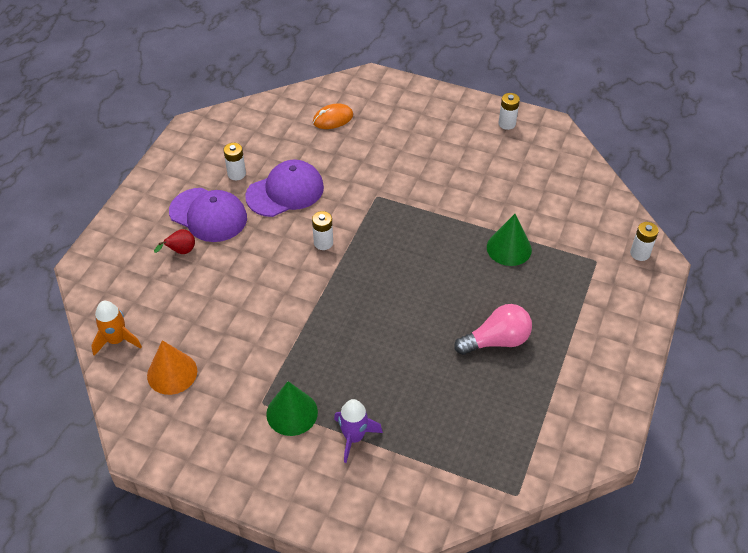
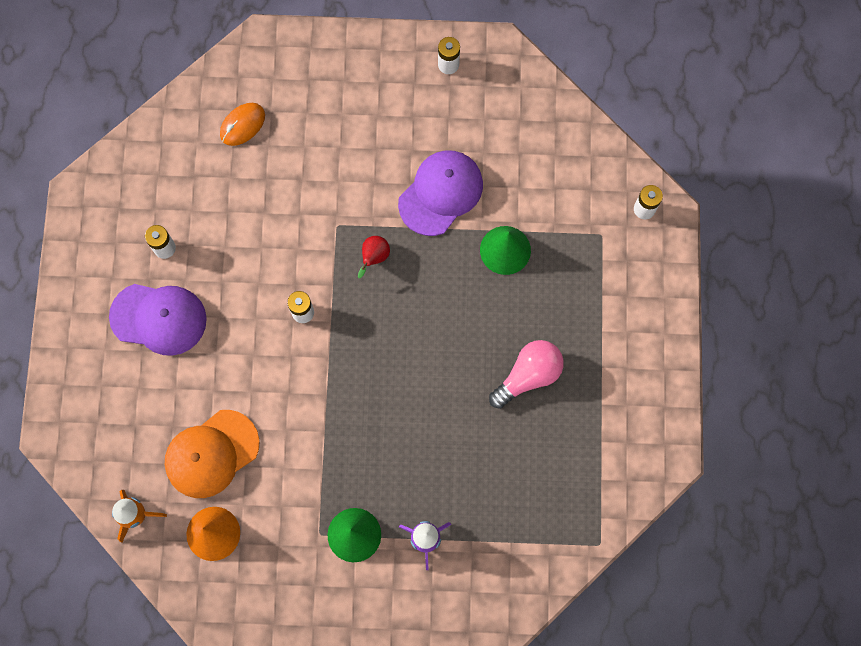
camera: 20 degrees left, 25 degrees up
(181, 251) = (151, 379): red pear -> red pear (374, 257)
(201, 315) = (211, 454): none -> orange cap
(285, 192) = (231, 255): purple cap -> purple cap (441, 193)

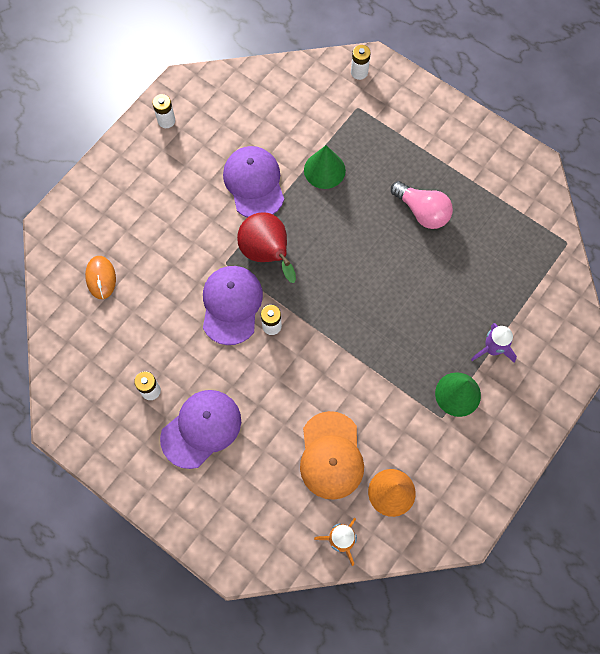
camera: 55 degrees left, 5 degrees down
(298, 261) = (231, 305): none -> purple cap
(374, 257) = (267, 254): red pear -> red pear, size x2.07
(528, 376) = (422, 211): pink light bulb -> pink light bulb turned 135 degrees clockwise

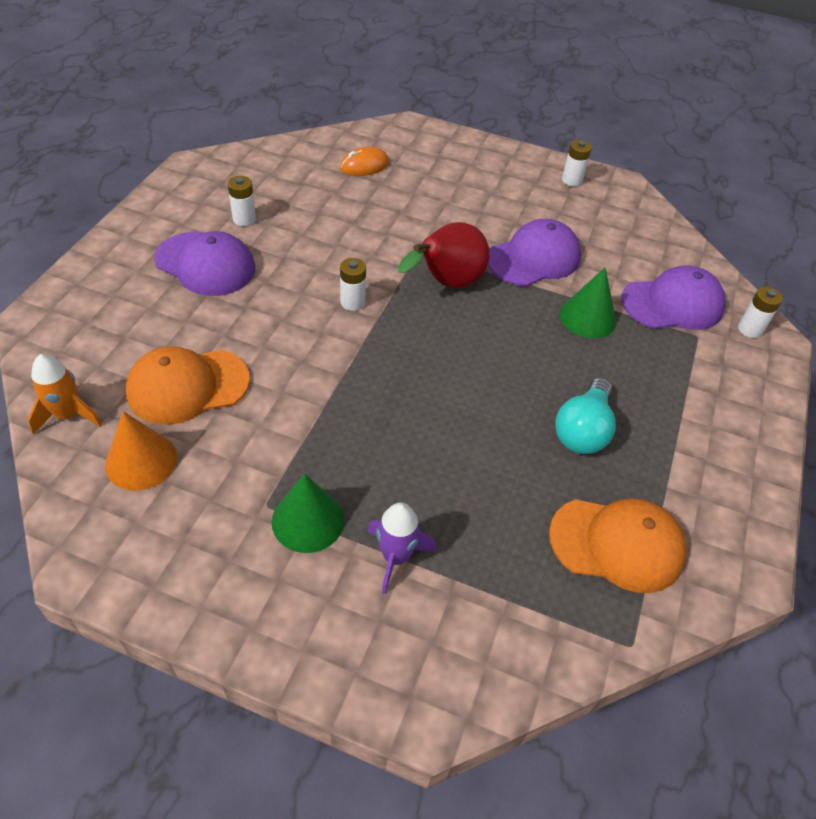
camera: 70 degrees right, 20 degrees down
(231, 305) = (368, 264): purple cap -> purple cap (672, 303)
(422, 211) = (583, 430): pink light bulb -> turquoise light bulb
(506, 225) = (617, 544): none -> orange cap

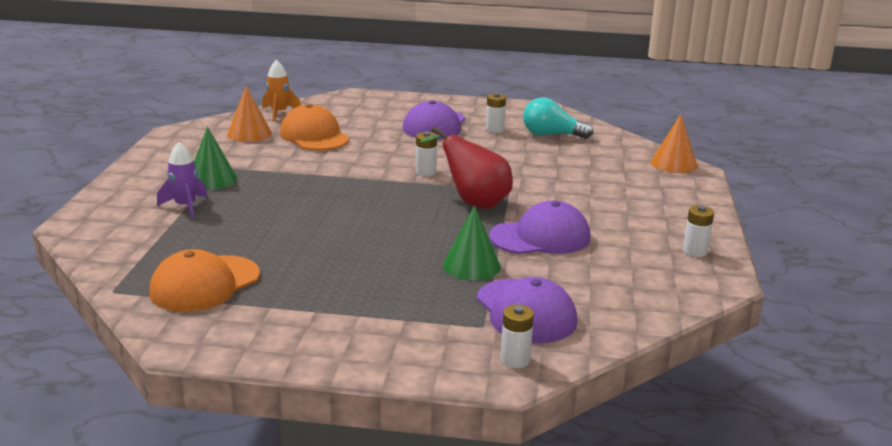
camera: 80 degrees right, 25 degrees down
(364, 165) = (609, 159): orange mouse -> none
(389, 132) = (674, 164): none -> orange cone
(534, 258) = (540, 237): purple cap -> purple cap turned 60 degrees counterclockwise
(583, 430) = (323, 267): turquoise light bulb -> turquoise light bulb (551, 135)
(617, 544) = (205, 284): orange cap -> orange cap turned 45 degrees clockwise

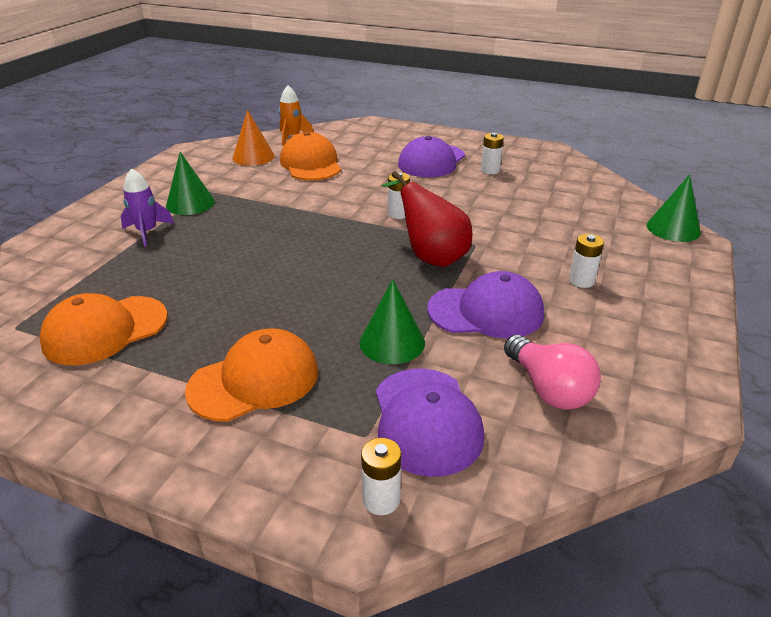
camera: 15 degrees right, 10 degrees up
(368, 303) = (254, 380): none -> orange cap
(551, 135) = (547, 181): turquoise light bulb -> none
(612, 281) = (548, 388): none -> pink light bulb
(674, 164) = (673, 228): orange cone -> green cone
(695, 251) = (667, 355): white battery -> white battery (581, 281)

